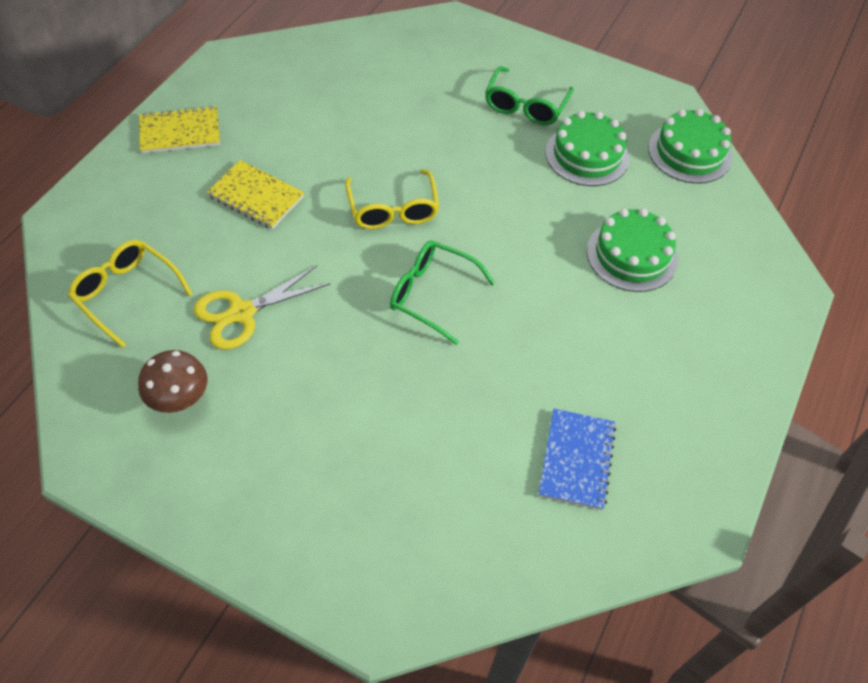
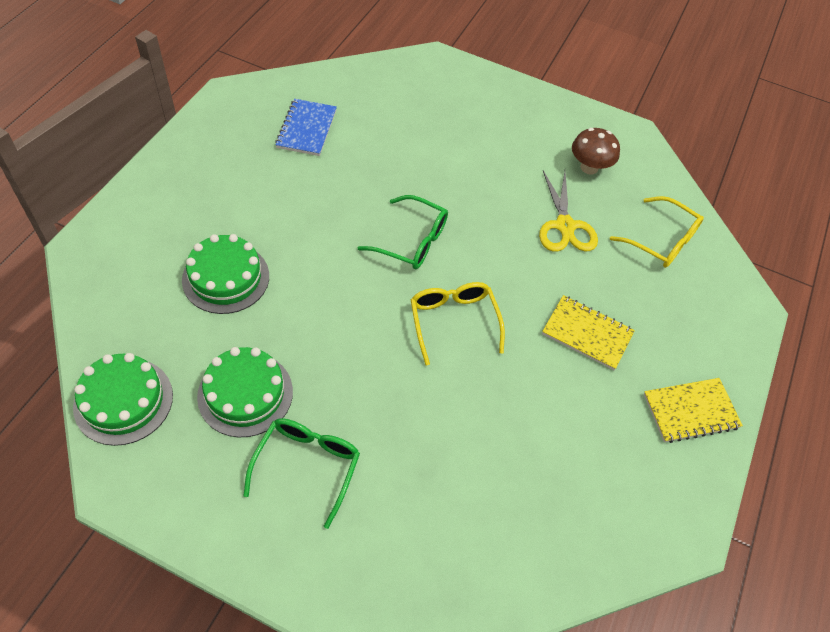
camera: 175 degrees right, 0 degrees up
(242, 313) = (565, 226): yellow scissors -> yellow scissors turned 120 degrees clockwise

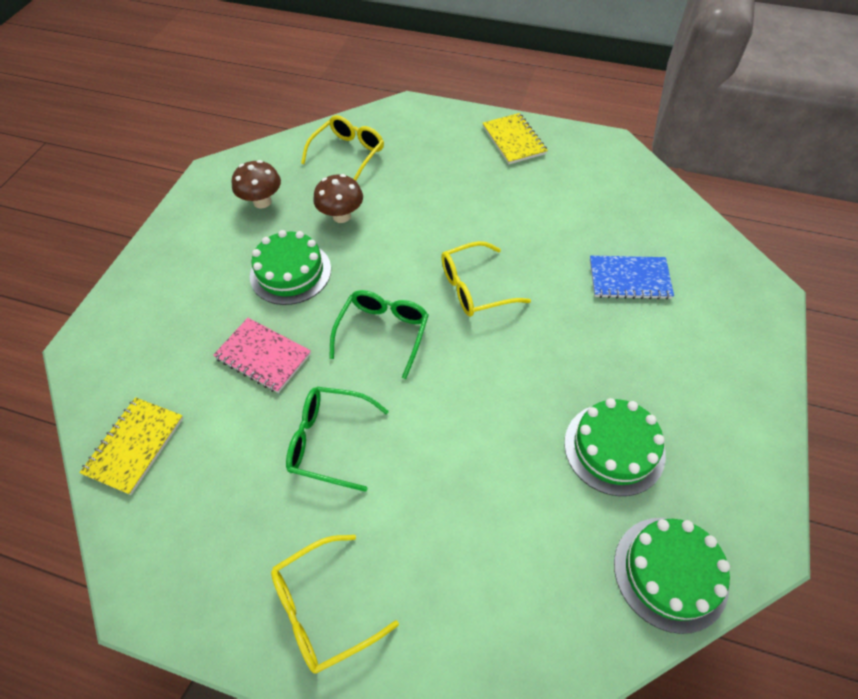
camera: 90 degrees left, 0 degrees up
(186, 180) = (322, 609): none -> yellow glasses
(226, 278) = (475, 508): green cake -> green cake (290, 272)
(306, 129) = (214, 472): blue notebook -> blue notebook (629, 279)
(307, 466) = (665, 377): green glasses -> green glasses (328, 441)
(404, 160) = (263, 356): none -> pink notebook
(565, 226) = (341, 216): yellow scissors -> brown mushroom
(587, 334) = (460, 197): yellow notebook -> yellow notebook (135, 446)

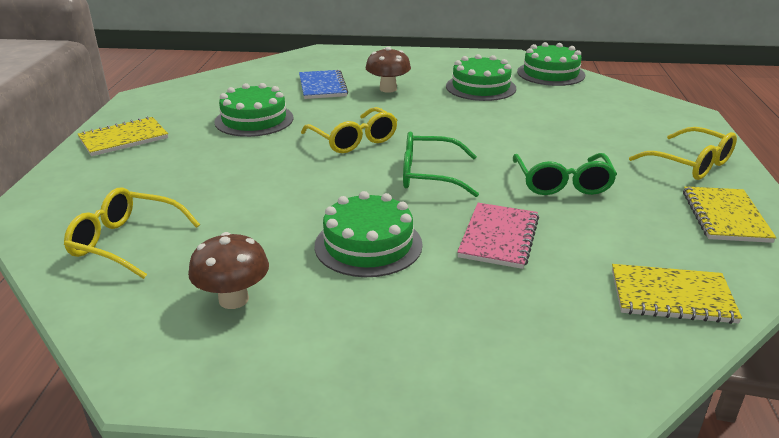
camera: 105 degrees left, 25 degrees down
(208, 570) = (725, 216): none -> yellow notebook
(341, 216) = (260, 226): brown mushroom -> brown mushroom (388, 89)
(539, 219) = (254, 120): none -> green cake

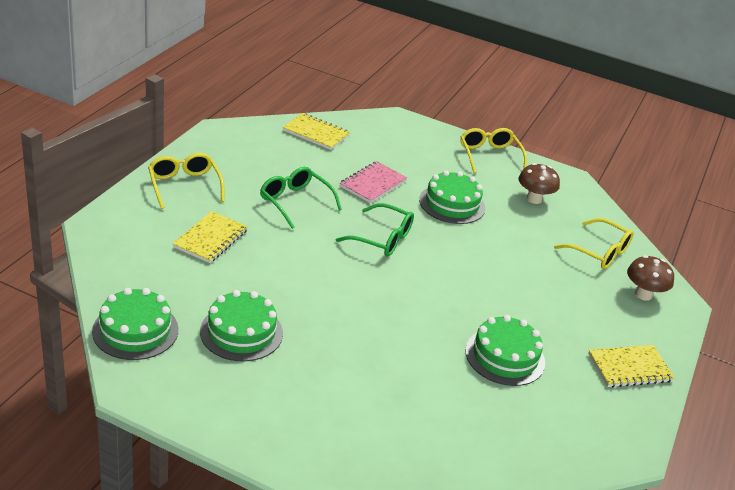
camera: 165 degrees left, 5 degrees up
(322, 86) = (416, 397): blue notebook -> none
(354, 140) = (420, 295): yellow glasses -> yellow glasses (489, 156)
(388, 89) = (344, 365): brown mushroom -> brown mushroom (643, 294)
(562, 184) = (295, 202): green glasses -> green glasses turned 60 degrees counterclockwise
(725, 216) = (225, 151): yellow notebook -> yellow notebook (210, 239)

